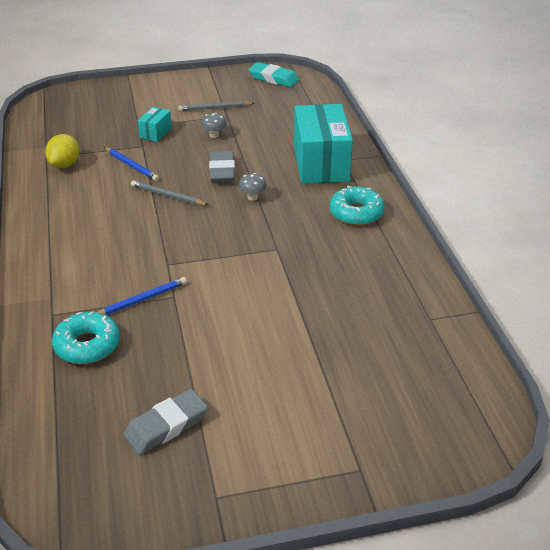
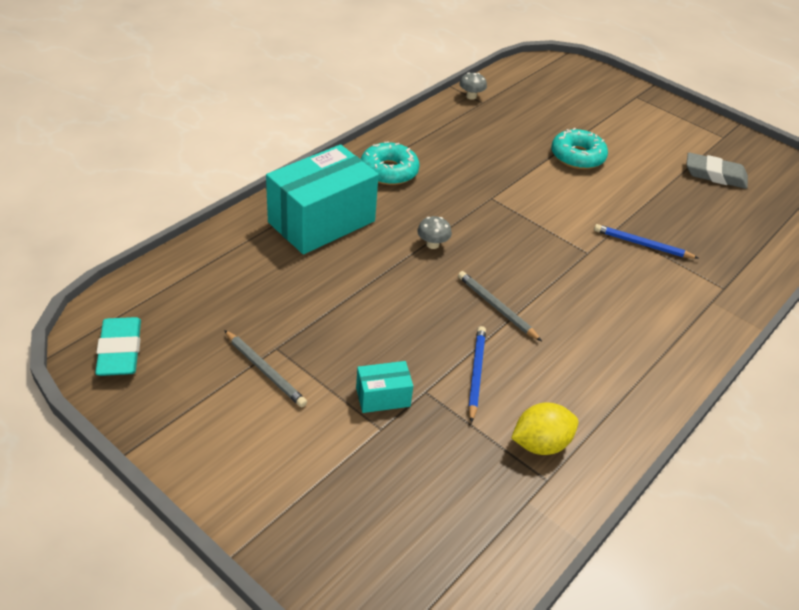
camera: 130 degrees left, 5 degrees up
(87, 345) = (718, 247): turquoise donut -> turquoise donut (577, 156)
(168, 196) = (496, 307): grey pencil -> grey pencil turned 150 degrees clockwise
(214, 135) = (337, 335): grey mushroom -> grey mushroom (471, 96)
(222, 171) = (408, 289): grey eraser -> none

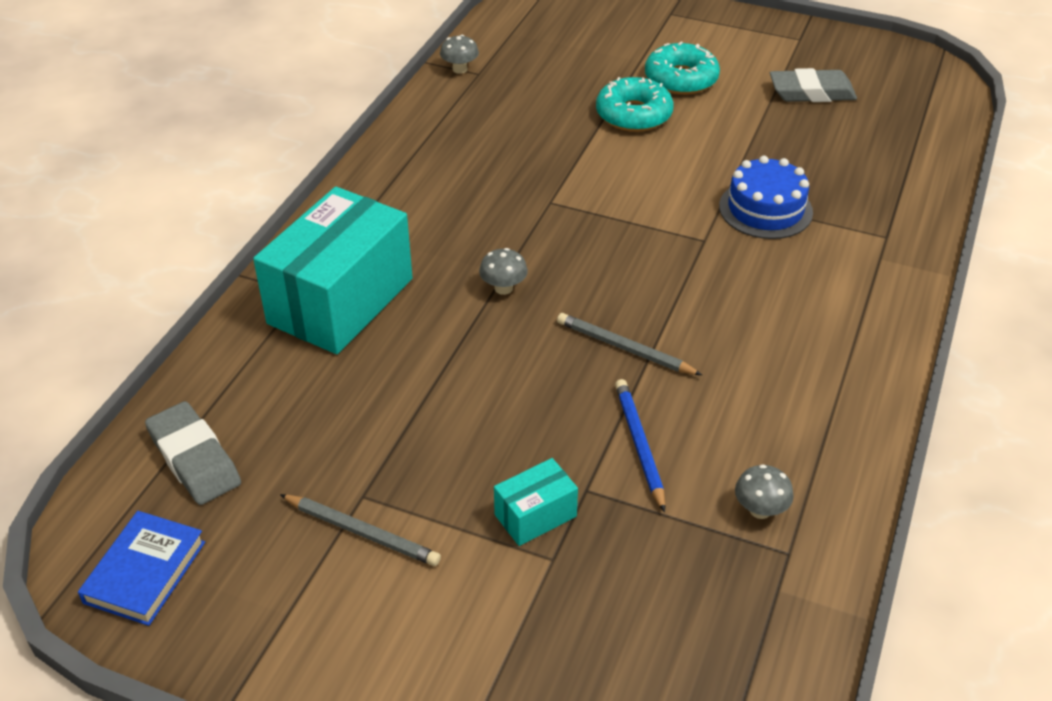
camera: 15 degrees left, 0 degrees up
(120, 351) = (145, 572): turquoise eraser -> blue book
(183, 292) = (194, 459): none -> grey eraser
(389, 171) = (399, 204): turquoise donut -> turquoise donut (681, 79)
(540, 444) = (760, 510): yellow lemon -> grey mushroom
(642, 244) = (765, 209): blue pencil -> blue cake

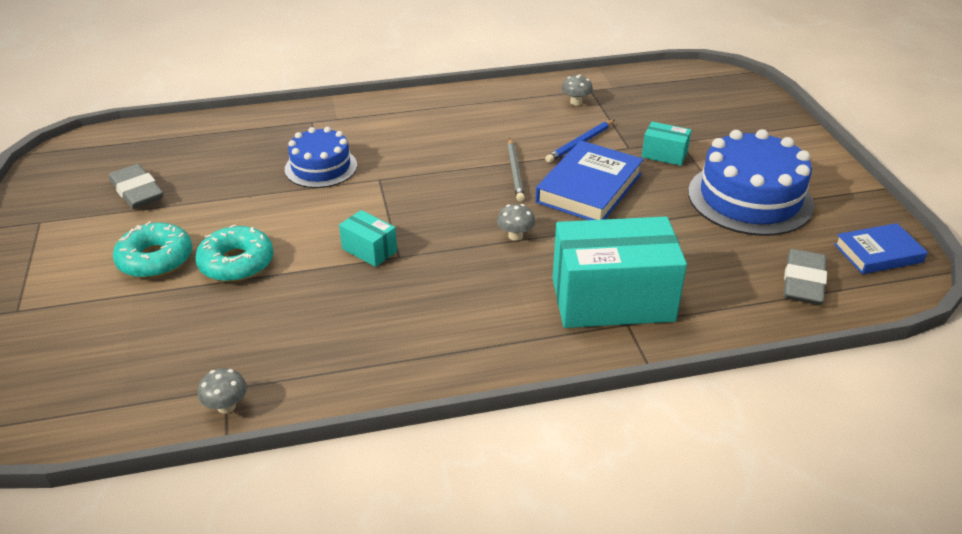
camera: 125 degrees left, 5 degrees down
(362, 532) = (750, 198): grey pencil -> blue cake
(531, 392) = (589, 188): none -> blue book
(578, 188) = (369, 250): none -> turquoise box

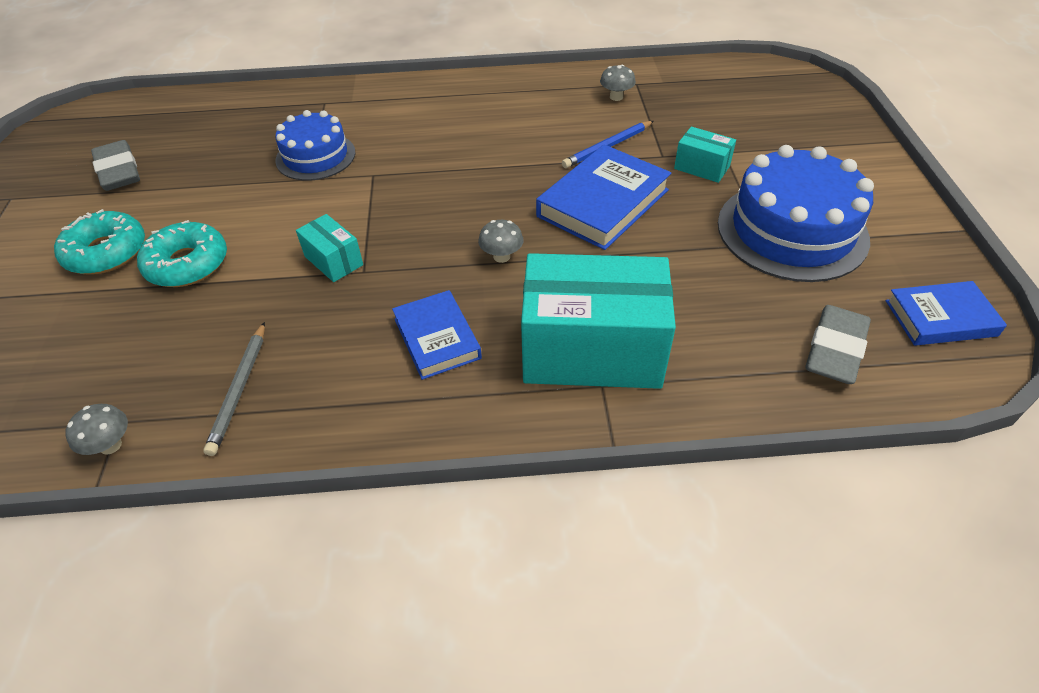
camera: 10 degrees right, 10 degrees up
(481, 302) = (437, 338): none -> blue book
(515, 172) = (524, 177): grey pencil -> grey pencil (239, 390)

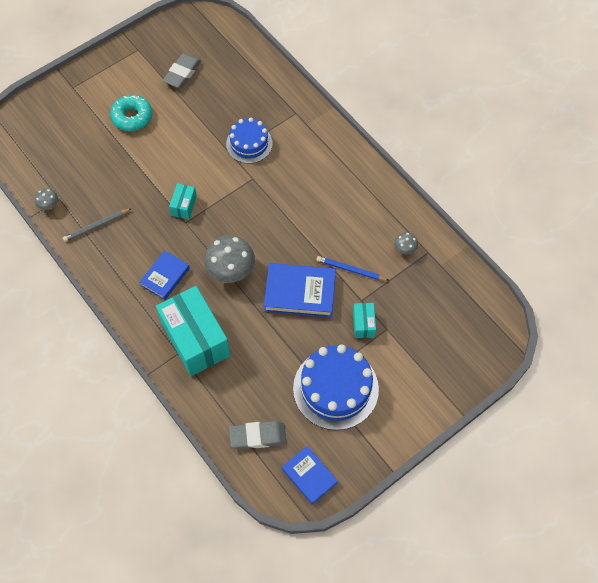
camera: 55 degrees right, 15 degrees up
(187, 264) = (145, 152): turquoise donut -> none
(501, 256) = (231, 271): grey mushroom -> grey mushroom, size x2.08

